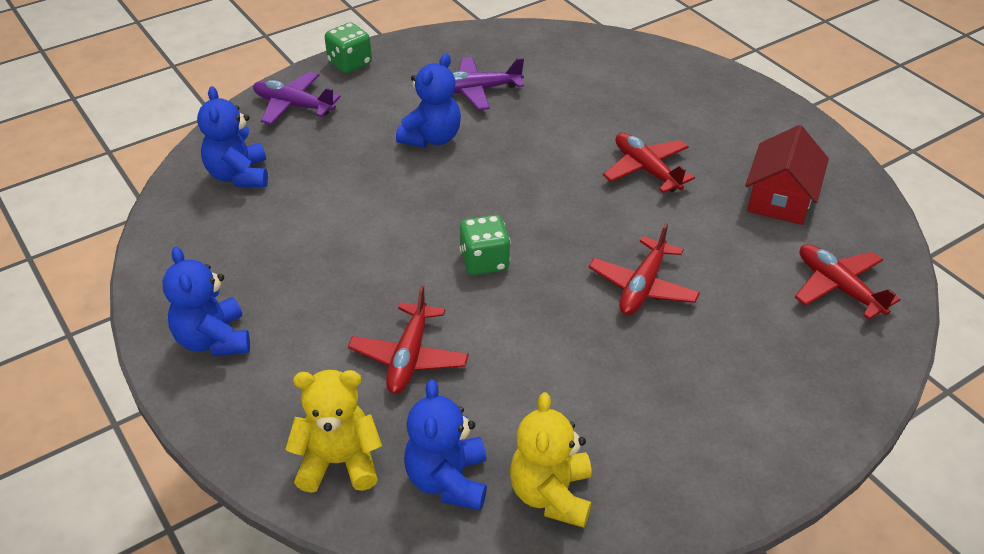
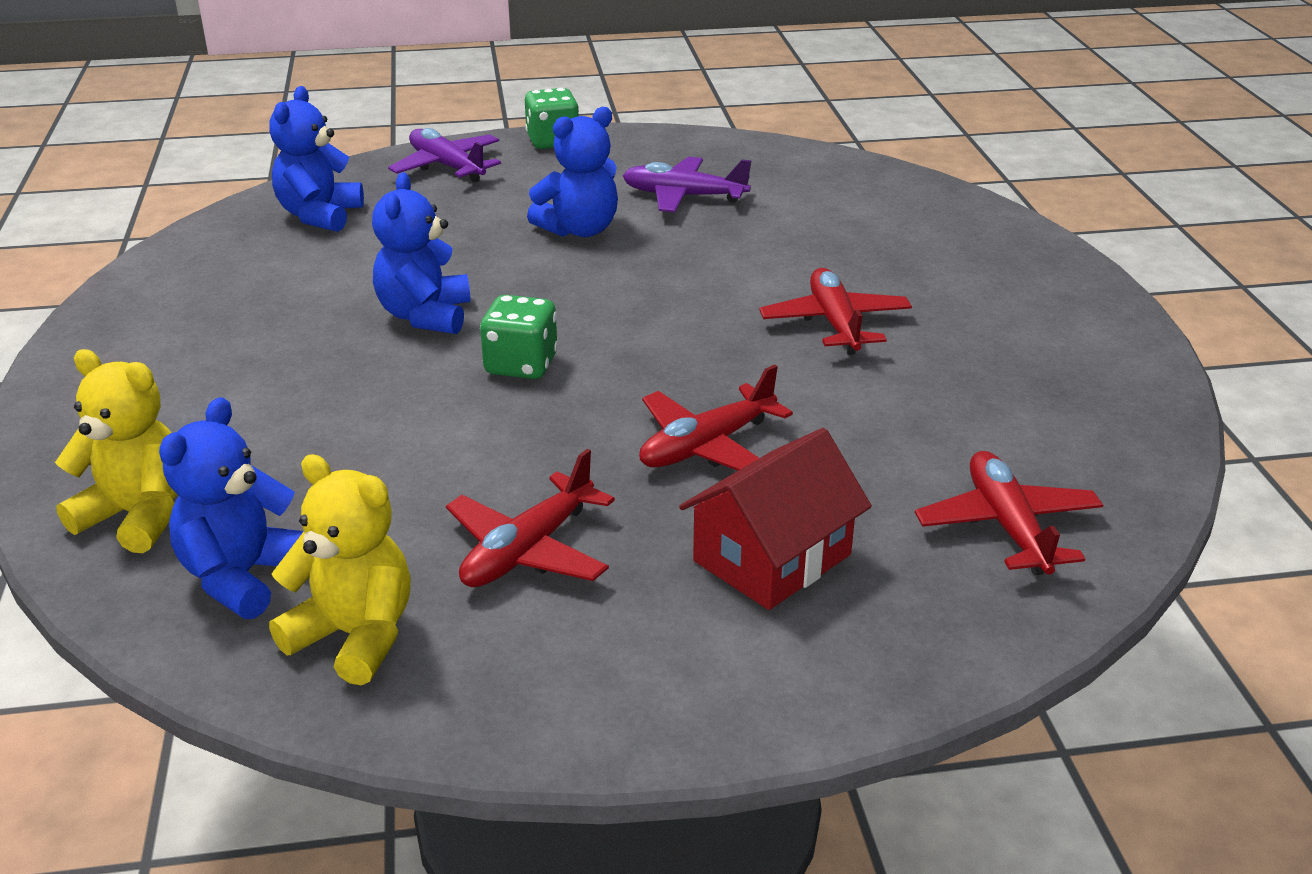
camera: 25 degrees right, 10 degrees down
(213, 340) = (131, 357): blue teddy bear -> blue teddy bear (425, 316)
(409, 357) = (329, 436): red plane -> red plane (528, 550)
(551, 495) = (355, 636): yellow teddy bear -> yellow teddy bear turned 90 degrees clockwise
(780, 198) = (1009, 401): red house -> red house (772, 558)

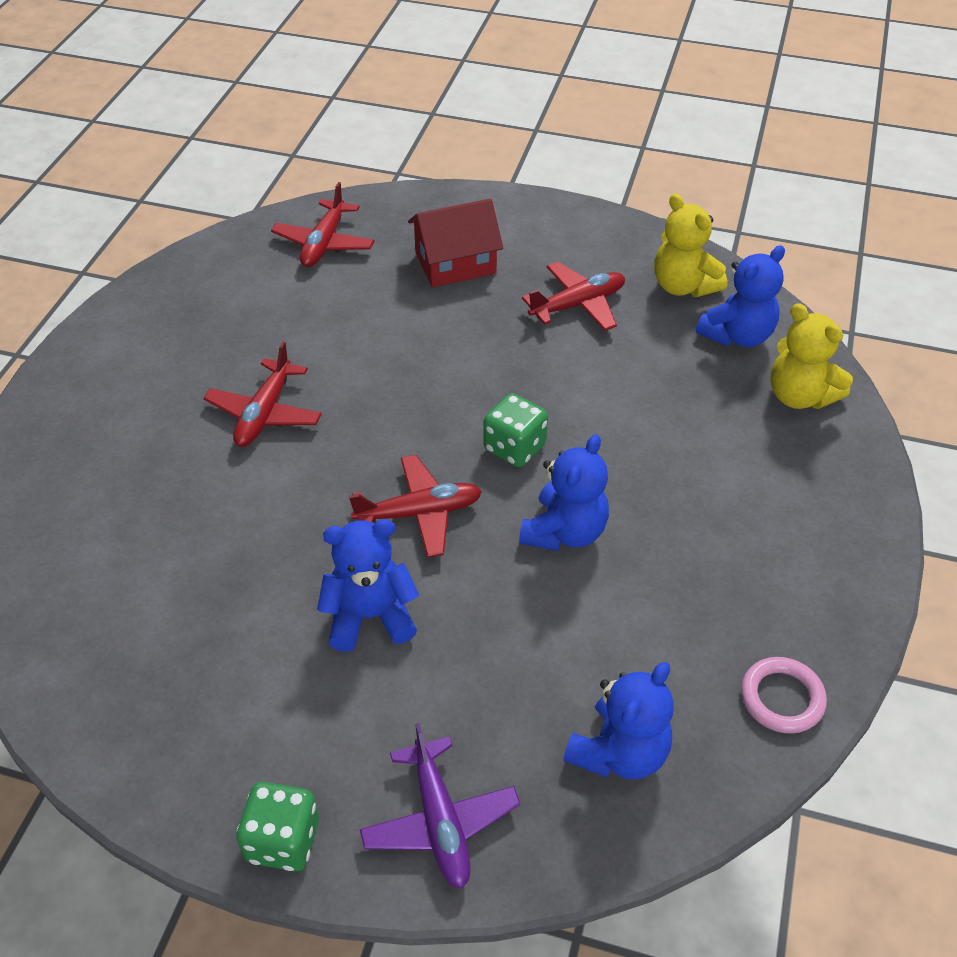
camera: 155 degrees left, 15 degrees up
(174, 267) = (782, 698): none -> pink ring
(683, 196) = (232, 640): purple plane -> none
(707, 446) = (437, 339): red plane -> red plane (419, 513)

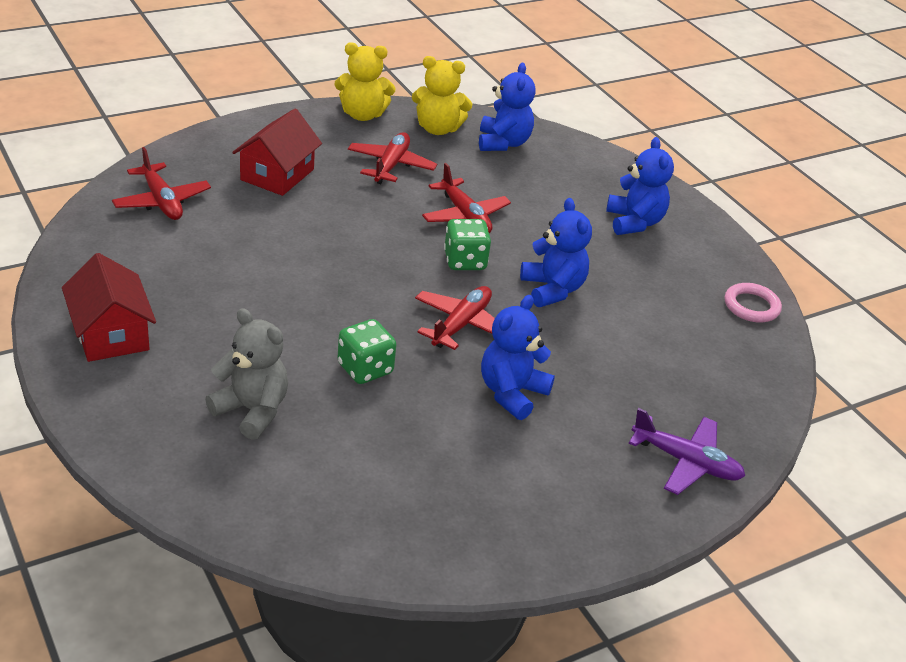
camera: 50 degrees left, 10 degrees down
(133, 347) = (111, 334): none -> red house
(139, 483) = (252, 410): none -> grey teddy bear
(265, 413) = (279, 323): red plane -> red plane (465, 216)
(283, 840) = (627, 527): green dice -> green dice (365, 369)
(619, 752) = (719, 375): blue teddy bear -> blue teddy bear (634, 222)
(799, 396) = (575, 160): yellow teddy bear -> yellow teddy bear (362, 115)

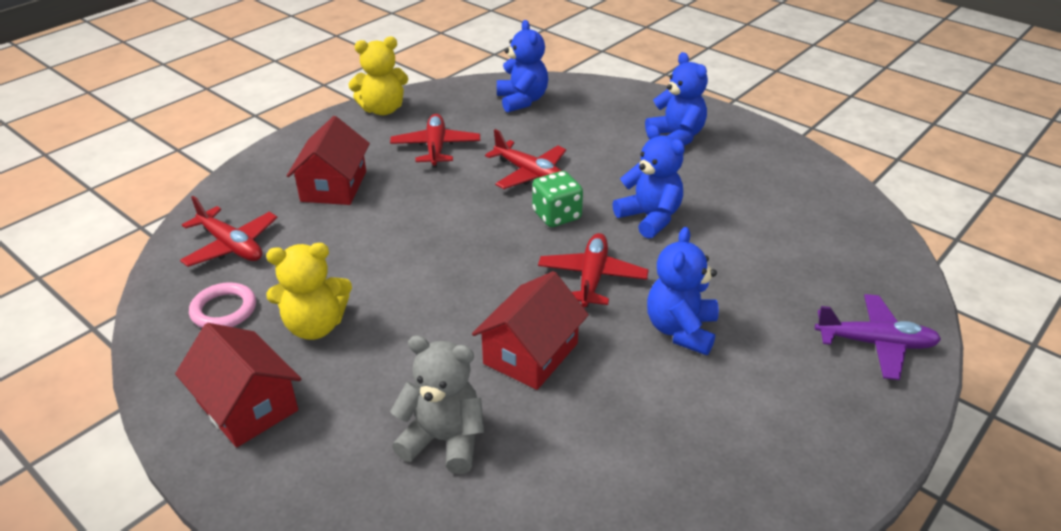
camera: 15 degrees left, 0 degrees up
(365, 369) = (530, 353): green dice -> red house
(438, 129) = (458, 104): yellow teddy bear -> yellow teddy bear (315, 326)
(751, 306) = (820, 180): pink ring -> pink ring (224, 310)

